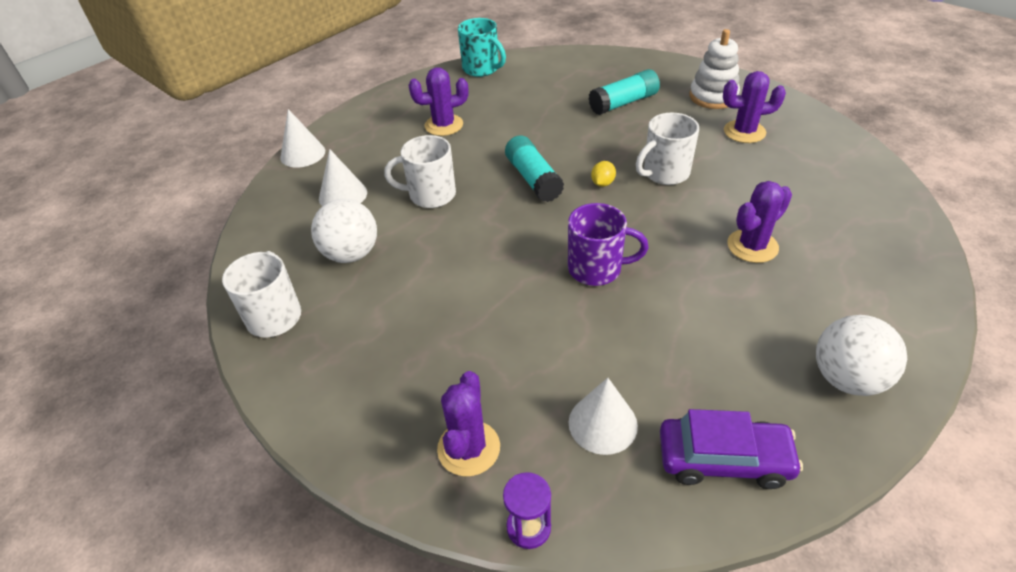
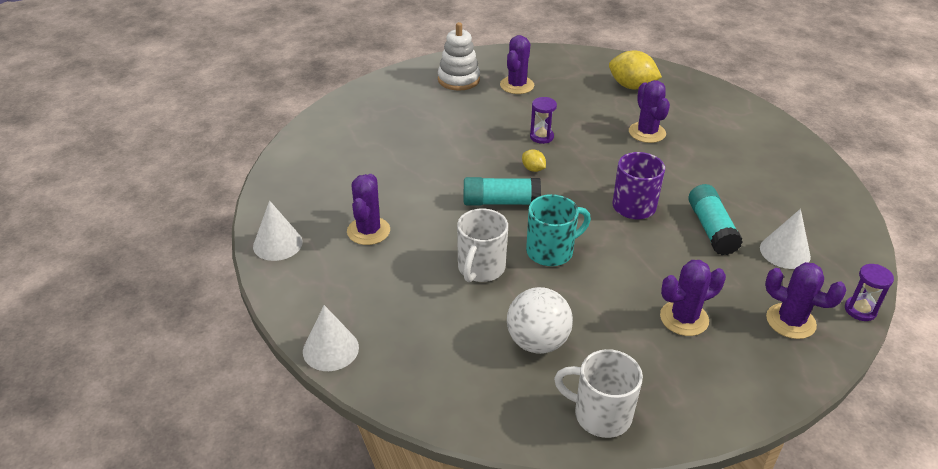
camera: 70 degrees left, 5 degrees down
(343, 195) = (437, 330): white cone -> white cone (277, 244)
(428, 348) = (684, 318): none -> purple cactus
(482, 69) = (284, 179): turquoise mug -> turquoise mug (551, 251)
(623, 103) = (428, 121): turquoise glue stick -> turquoise glue stick (711, 229)
(664, 173) = (541, 137): white mug -> purple hourglass
(724, 459) = (824, 213): purple car -> none
(843, 211) = (631, 86): none -> yellow lemon
(847, 378) = (776, 147): white ball -> none

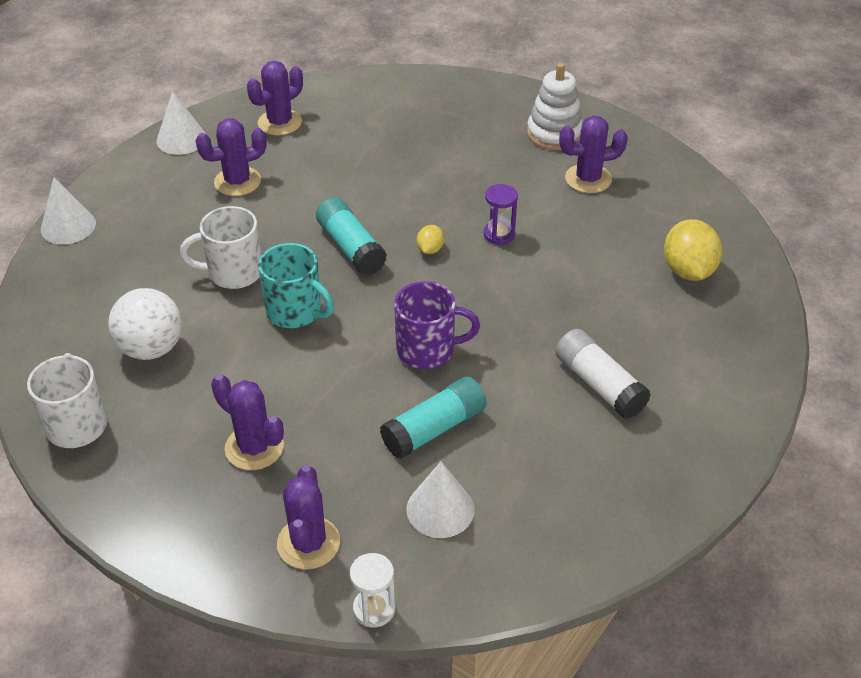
camera: 60 degrees right, 5 degrees up
(647, 132) = (591, 316): purple cactus -> purple cactus (280, 122)
(709, 153) = (599, 384): none -> white glue stick
(860, 310) = (374, 609): purple hourglass -> white hourglass

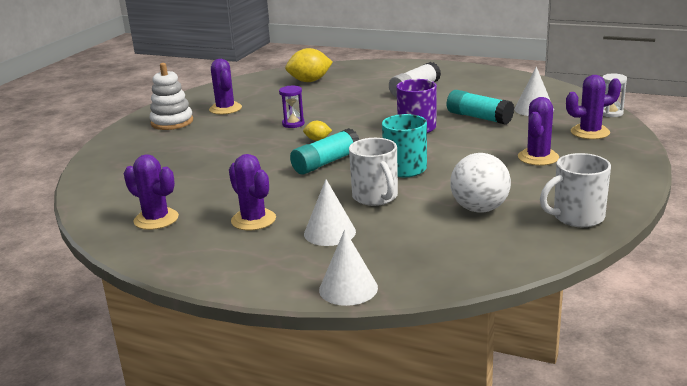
camera: 100 degrees left, 20 degrees down
(181, 139) = (186, 262): white cone -> white cone (329, 232)

